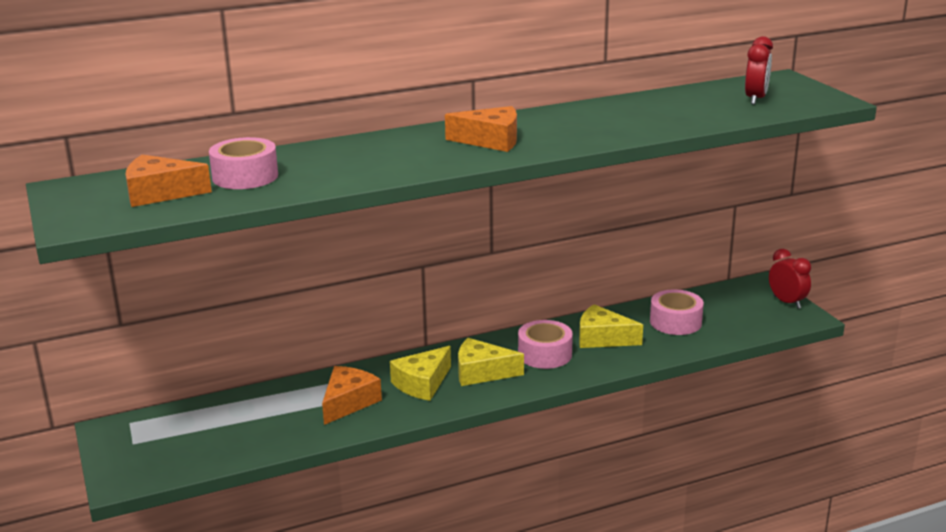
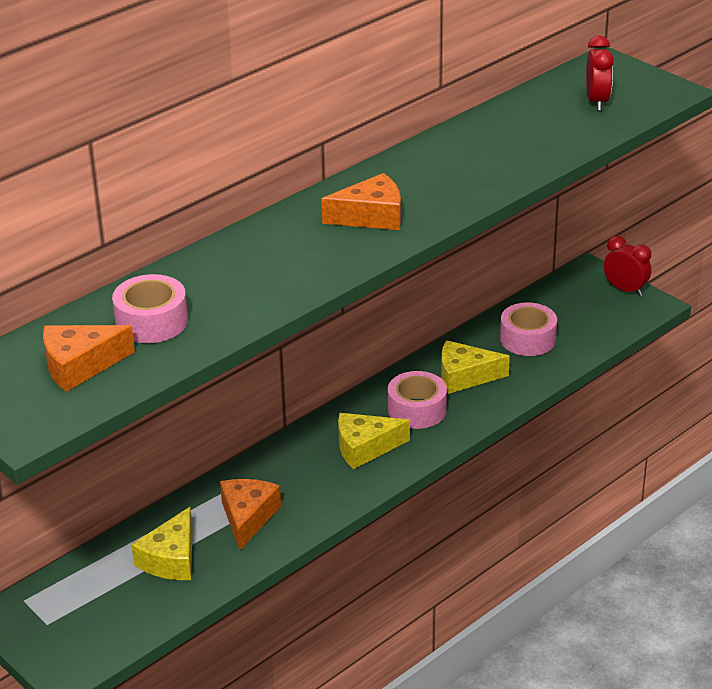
camera: 20 degrees left, 10 degrees up
(422, 383) = (311, 476): yellow cheese -> yellow cheese (171, 559)

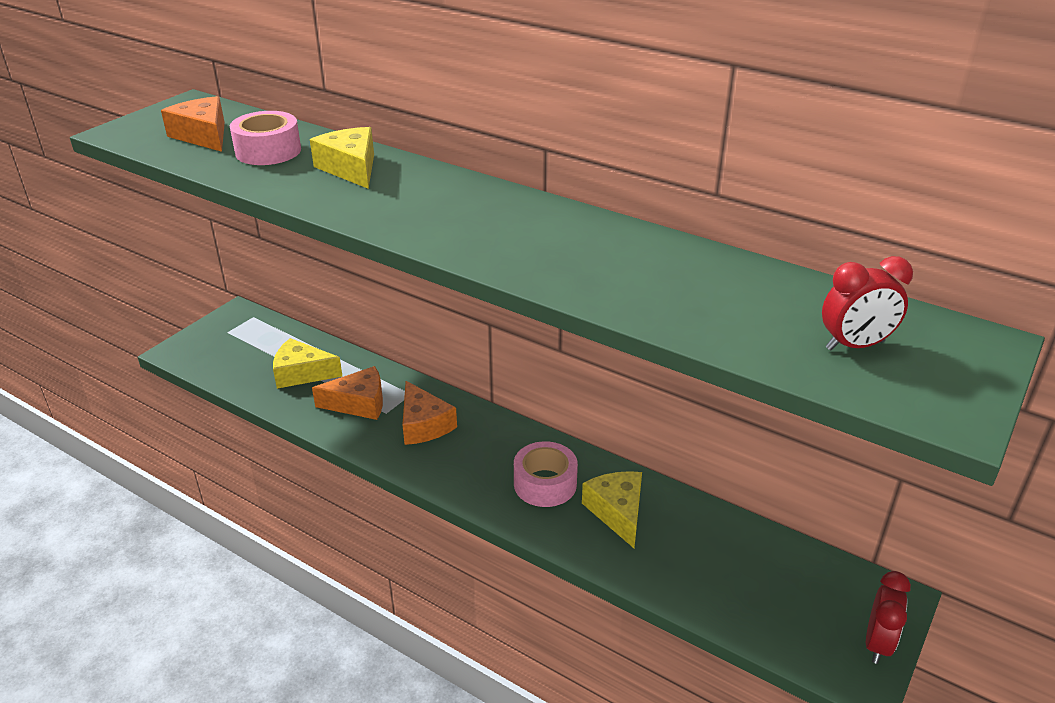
camera: 75 degrees right, 0 degrees up
(365, 448) = (473, 457): yellow cheese -> yellow cheese (351, 168)
(371, 216) = (476, 223): orange cheese -> orange cheese (424, 425)
(527, 339) = (713, 556): pink tape -> none

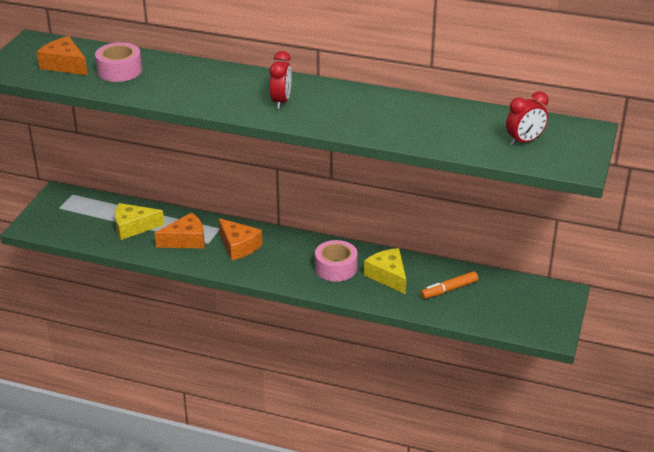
camera: 15 degrees left, 0 degrees up
(351, 168) = (184, 76): yellow cheese -> none
(705, 554) = (449, 290): none -> orange marker
(877, 643) = (559, 317): red clock -> red clock (281, 102)

